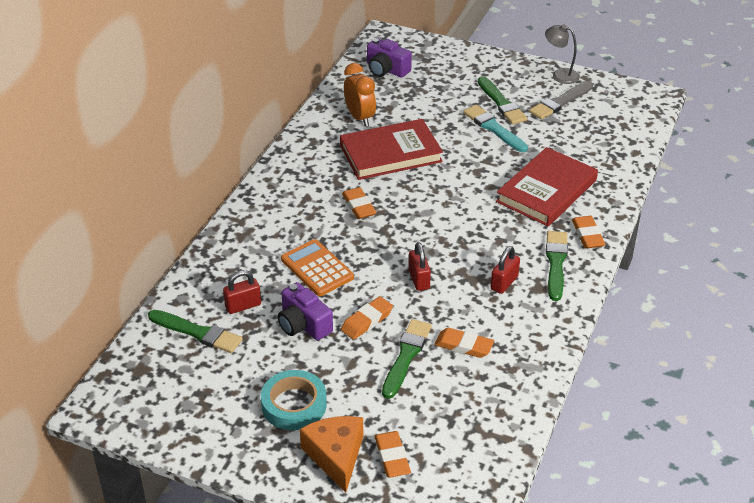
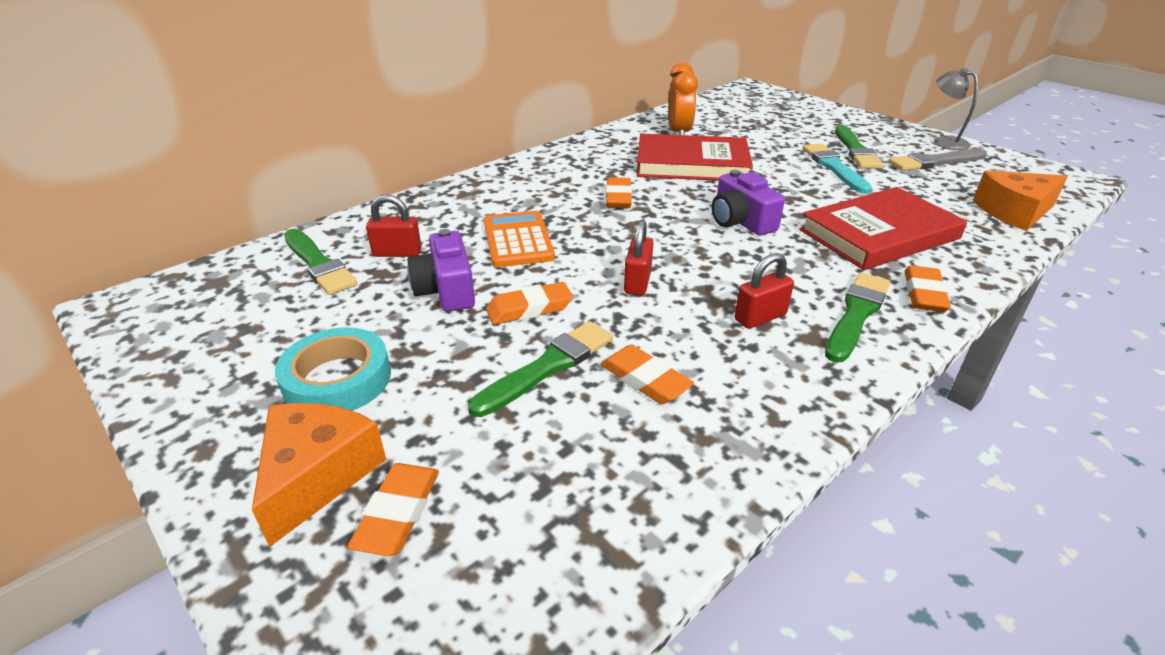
camera: 25 degrees right, 5 degrees down
(386, 69) = (735, 107): purple camera -> purple camera (740, 221)
(622, 143) = (1014, 212): none -> orange cheese

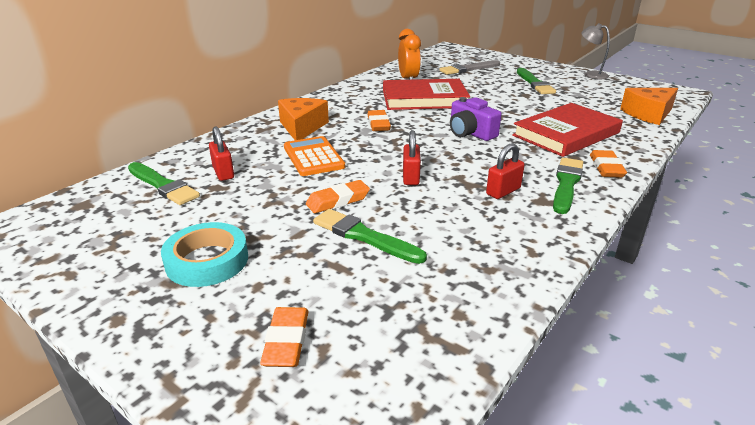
camera: 10 degrees left, 5 degrees down
(317, 475) = (215, 325): orange cheese -> orange cheese (302, 127)
(397, 253) = (223, 173): red padlock -> red padlock turned 75 degrees clockwise
(446, 290) = (270, 194): purple camera -> none
(547, 367) = (364, 236): green brush -> green brush turned 90 degrees counterclockwise
(645, 380) = (436, 237): orange eraser -> none
(834, 167) = (523, 95): turquoise brush -> none
(935, 162) = (589, 87): grey brush -> grey brush (468, 69)

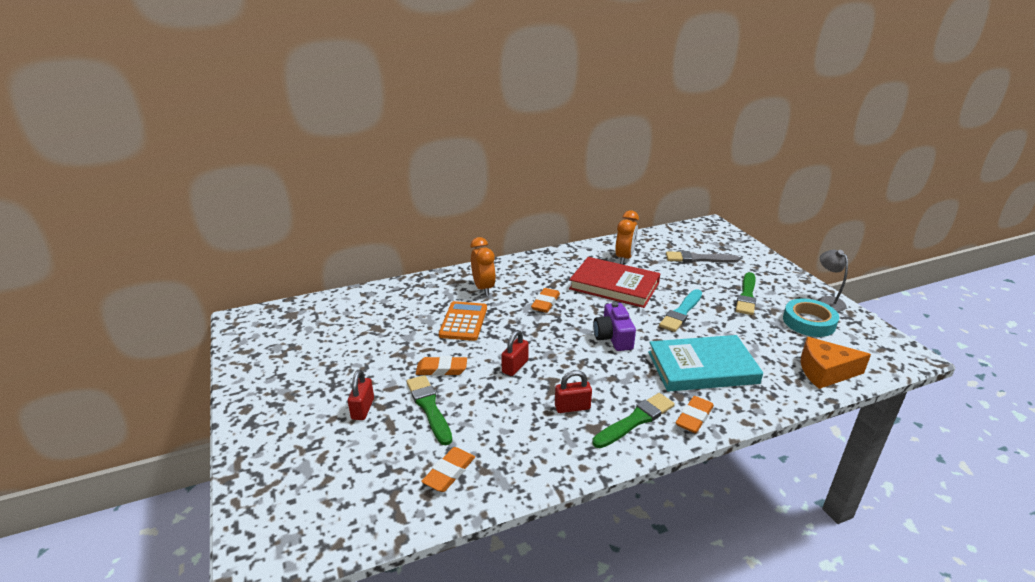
camera: 30 degrees right, 0 degrees up
(163, 185) = (346, 315): green brush -> none
(207, 260) = (321, 387): turquoise tape -> turquoise tape (809, 322)
(223, 173) = (391, 316): red padlock -> red padlock (362, 409)
(286, 341) = (313, 464): orange eraser -> orange eraser (449, 472)
(302, 127) = (483, 288): orange cheese -> orange clock
(502, 104) = (681, 312): none -> turquoise brush
(566, 134) = (702, 367): red book -> turquoise book

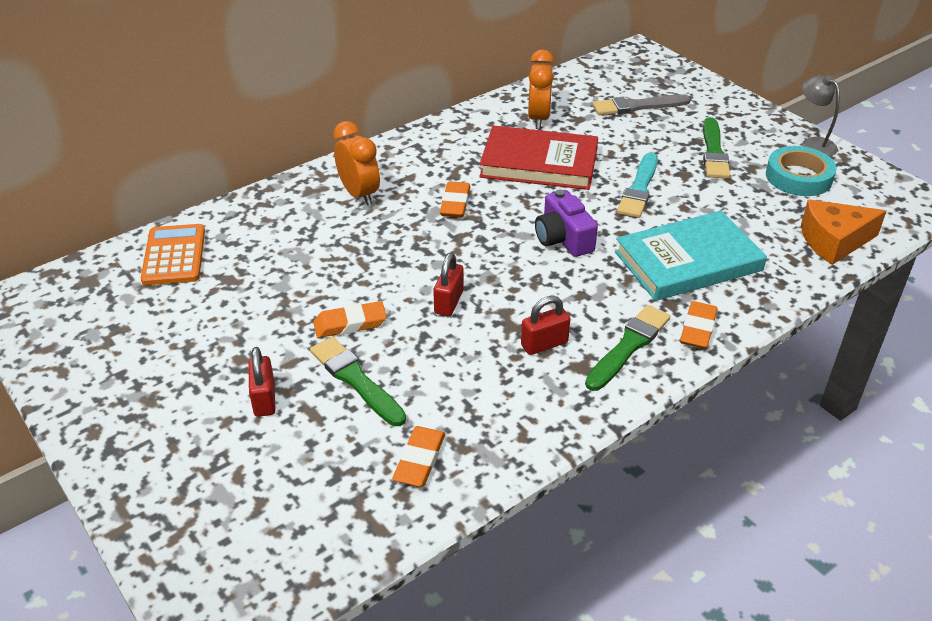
camera: 15 degrees left, 10 degrees up
(463, 322) = (351, 249): orange calculator -> orange calculator (174, 255)

